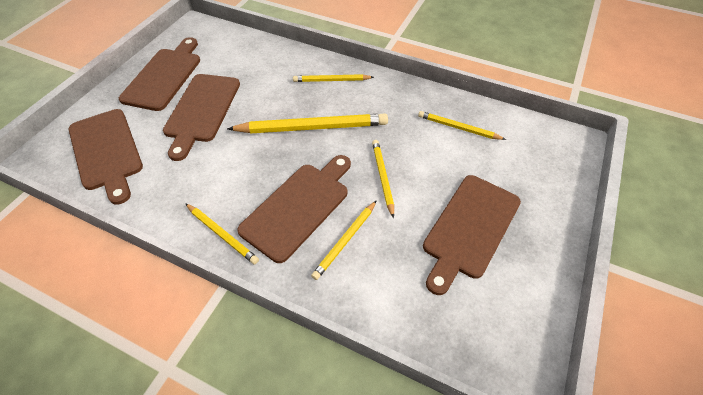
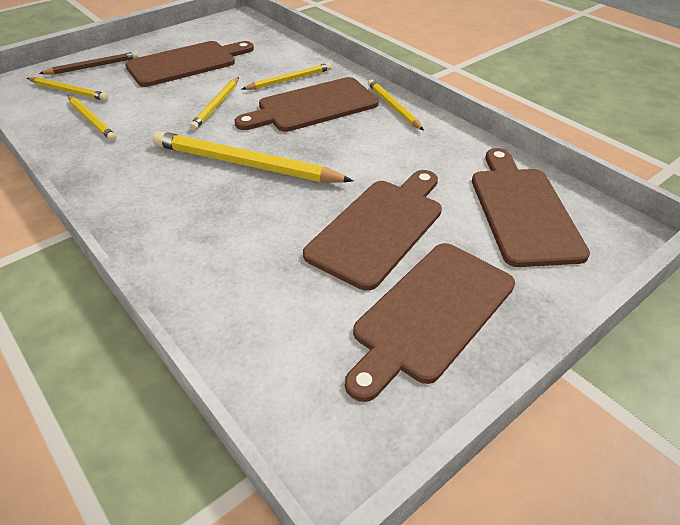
camera: 155 degrees left, 10 degrees down
(331, 80) = (164, 215): yellow pencil -> yellow pencil (68, 91)
(545, 188) = (93, 66): none -> brown pencil

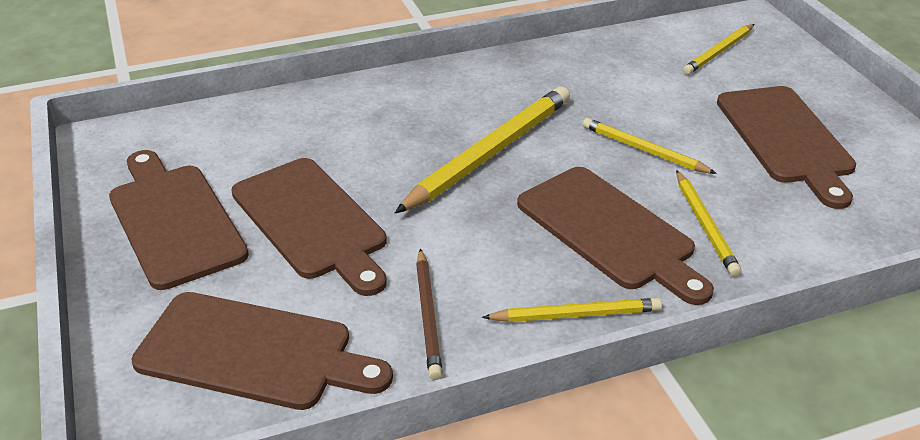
camera: 110 degrees right, 5 degrees down
(91, 120) = (638, 64): yellow pencil -> none
(93, 66) = (788, 68): brown pencil -> brown pencil (428, 316)
(313, 106) = (610, 231): brown cutting board -> brown cutting board turned 150 degrees clockwise

